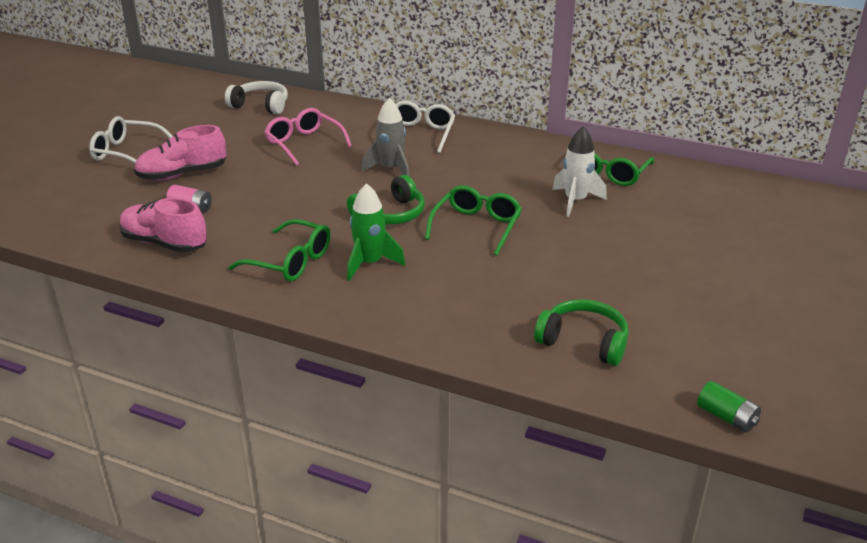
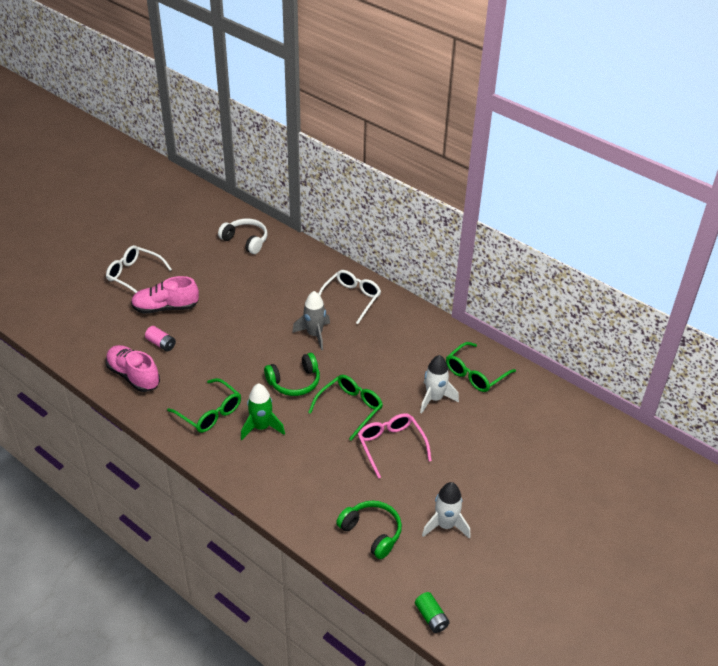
camera: 15 degrees right, 10 degrees up
(304, 143) = (262, 292): pink glasses -> pink glasses (391, 445)
(674, 316) = (445, 525): none -> white rocket

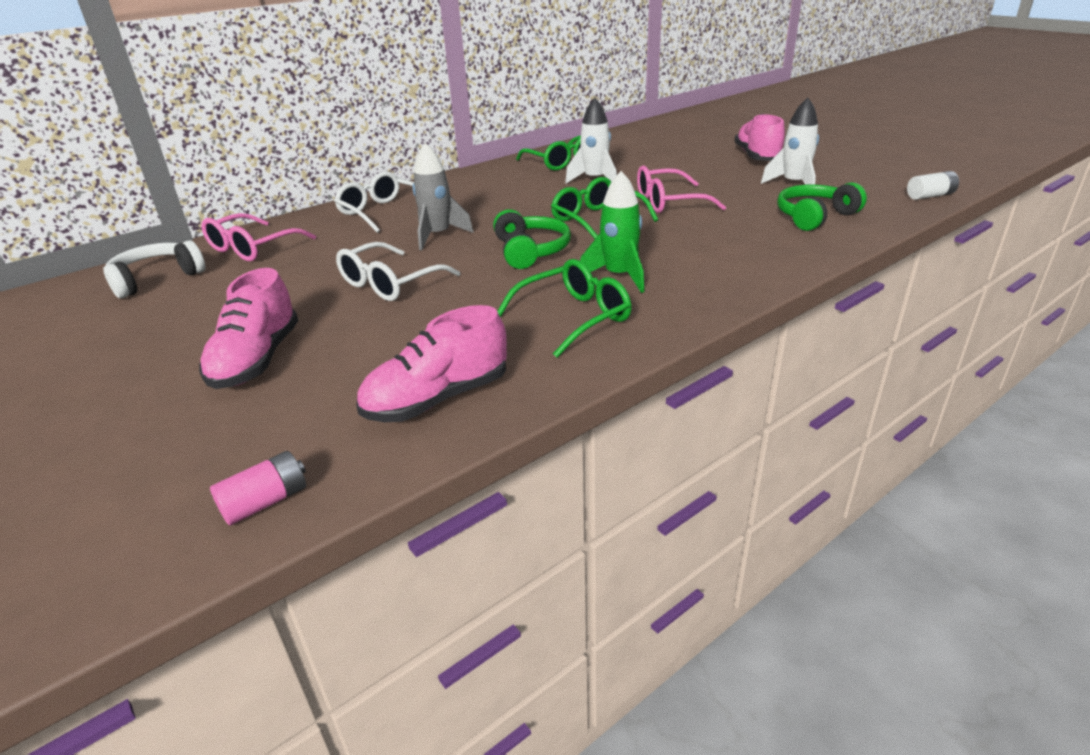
camera: 75 degrees left, 10 degrees down
(134, 275) = (105, 400): white glasses -> white glasses (390, 283)
(161, 344) = (362, 365): pink battery -> pink battery (266, 502)
(288, 261) = (252, 248): none -> pink glasses
(431, 617) = (930, 196): green battery -> white battery
(517, 504) = (757, 157): none -> pink shoe

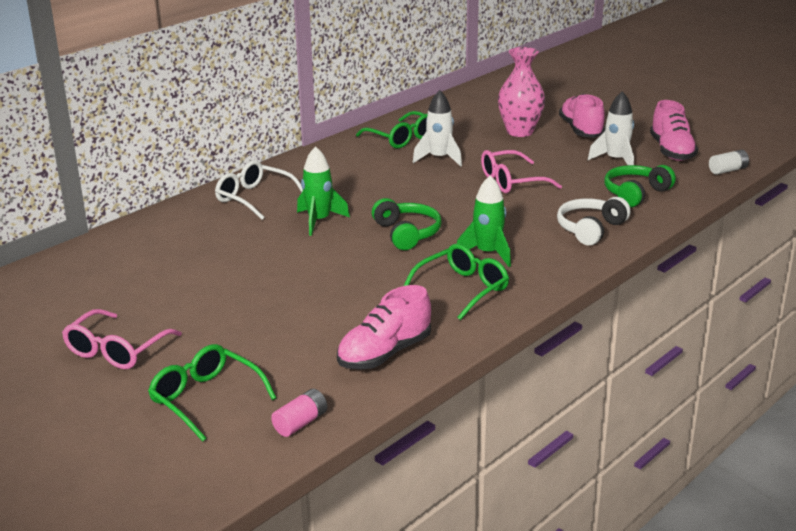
camera: 10 degrees left, 5 degrees down
(156, 279) = (87, 271): white headphones -> white headphones (590, 229)
(252, 248) = (154, 238): pink glasses -> pink glasses (116, 350)
(257, 360) = (229, 334): pink shoe -> pink shoe (671, 151)
(390, 283) = (300, 267): white glasses -> none
(438, 236) = (319, 221): grey rocket -> green rocket
(597, 220) = (454, 201): green glasses -> green glasses (205, 399)
(689, 158) = (520, 132): none -> pink vase

